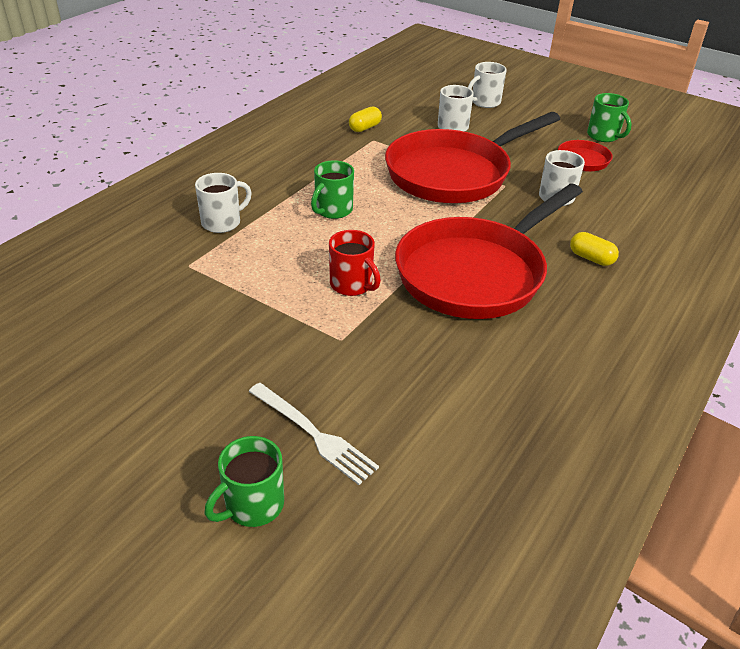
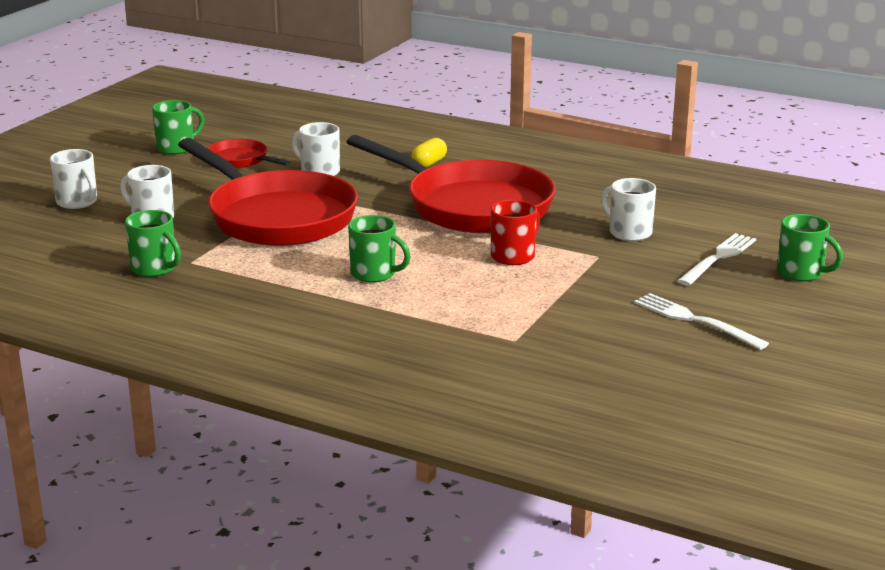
camera: 95 degrees left, 15 degrees down
(173, 380) = (695, 320): none -> white fork
(222, 222) = (420, 332): white mug -> white mug (629, 232)
(365, 128) = (155, 268): yellow capsule -> green mug

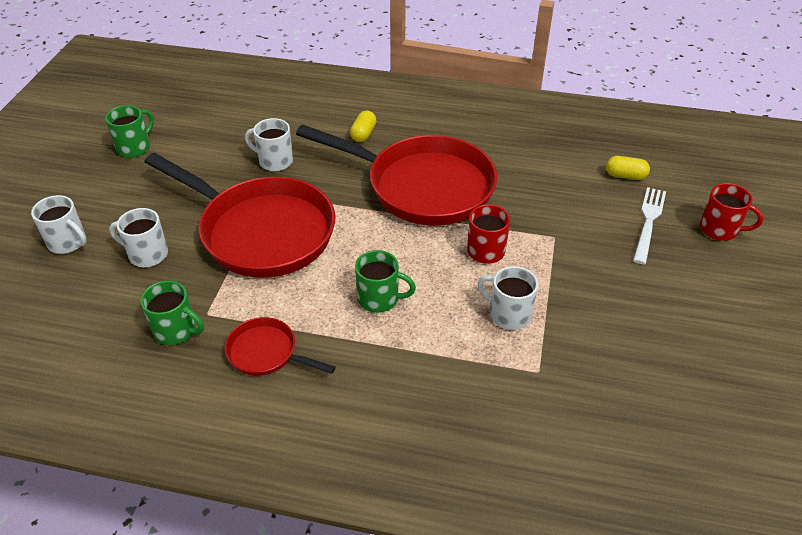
camera: 15 degrees left, 20 degrees up
(241, 160) = (199, 156): red pan -> red pan (267, 353)
(629, 232) = (564, 200): white mug -> white mug (508, 314)
(695, 320) = (670, 311): white fork -> none
(716, 223) = (625, 176): none -> yellow capsule
(801, 273) = (720, 229): green mug -> red mug

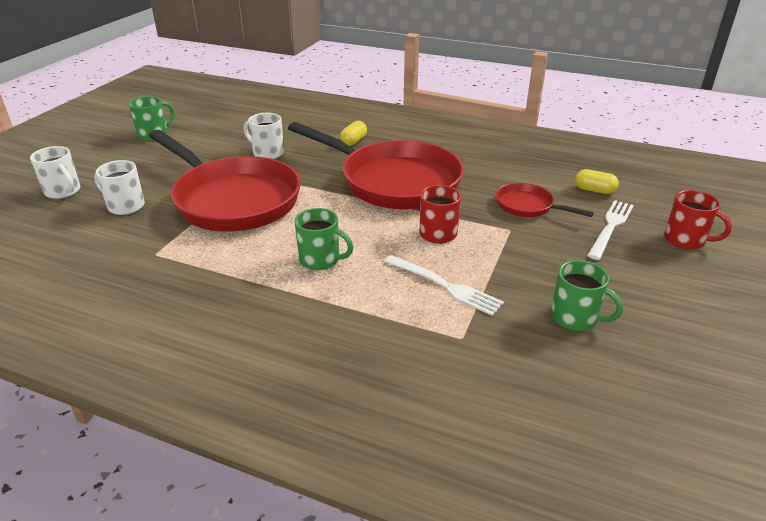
camera: 10 degrees right, 10 degrees down
(176, 330) = (121, 263): green mug -> green mug (575, 318)
(267, 353) = (195, 290): red pan -> red pan (528, 206)
(508, 314) = (445, 286): white mug -> white fork

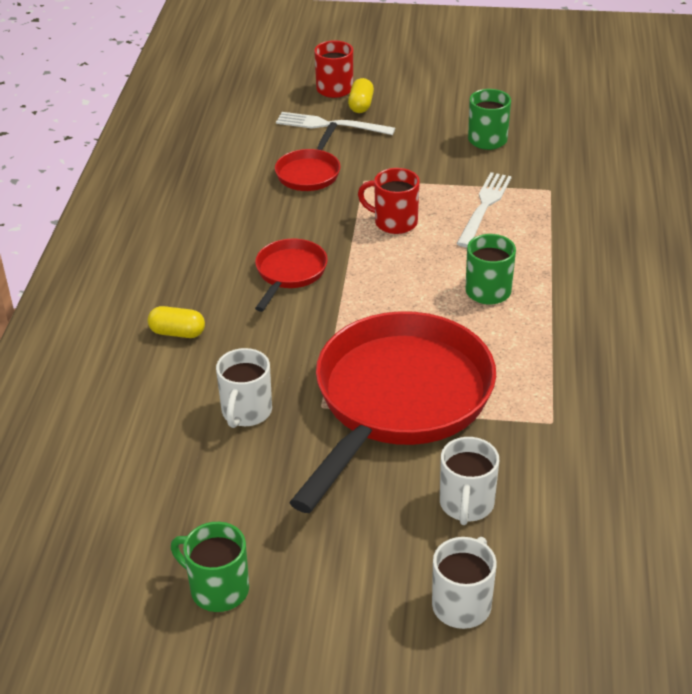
camera: 105 degrees left, 5 degrees up
(393, 181) = (289, 273): red pan -> red pan, size x0.45
(594, 190) = (255, 135): yellow capsule -> yellow capsule (361, 105)

